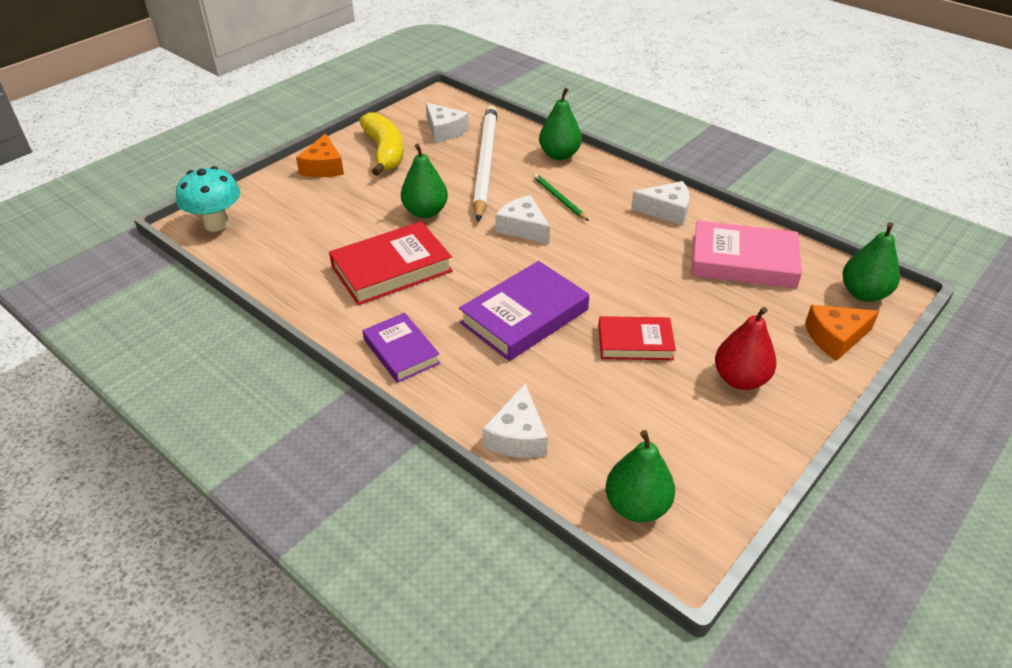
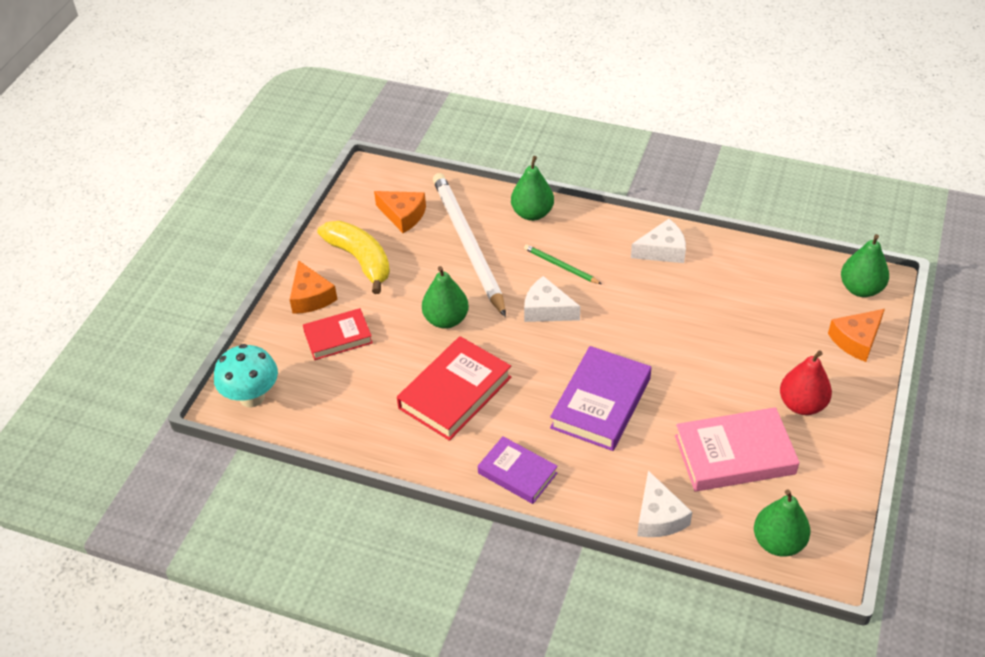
camera: 20 degrees left, 5 degrees up
(444, 130) = (403, 215): white cheese -> orange cheese
(635, 342) = (705, 398): red book -> red book (338, 337)
(743, 261) = (752, 286): pink book -> pink book (734, 455)

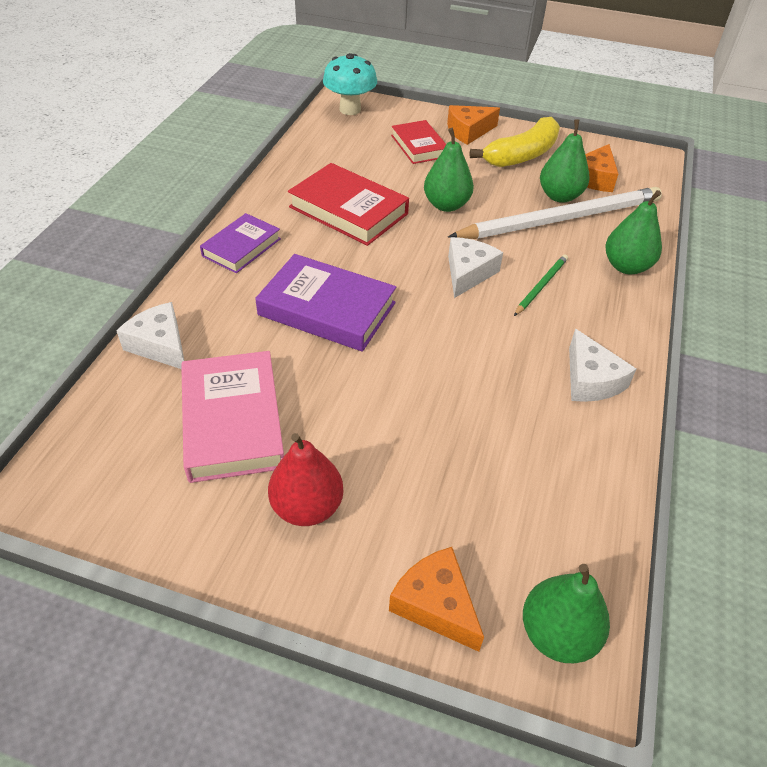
camera: 85 degrees right, 0 degrees up
(658, 516) = (160, 345): white cheese -> white cheese turned 60 degrees clockwise
(778, 542) = (91, 450): green pear -> green pear (560, 196)

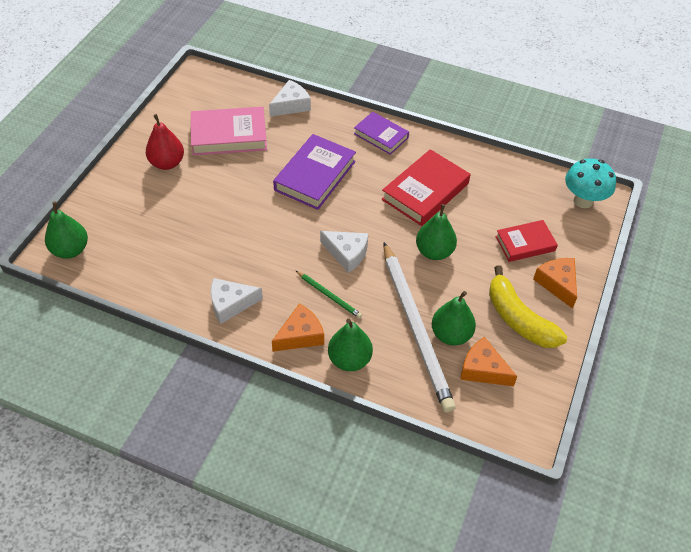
camera: 95 degrees right, 5 degrees up
(435, 604) = (100, 206): orange cheese -> orange cheese (300, 335)

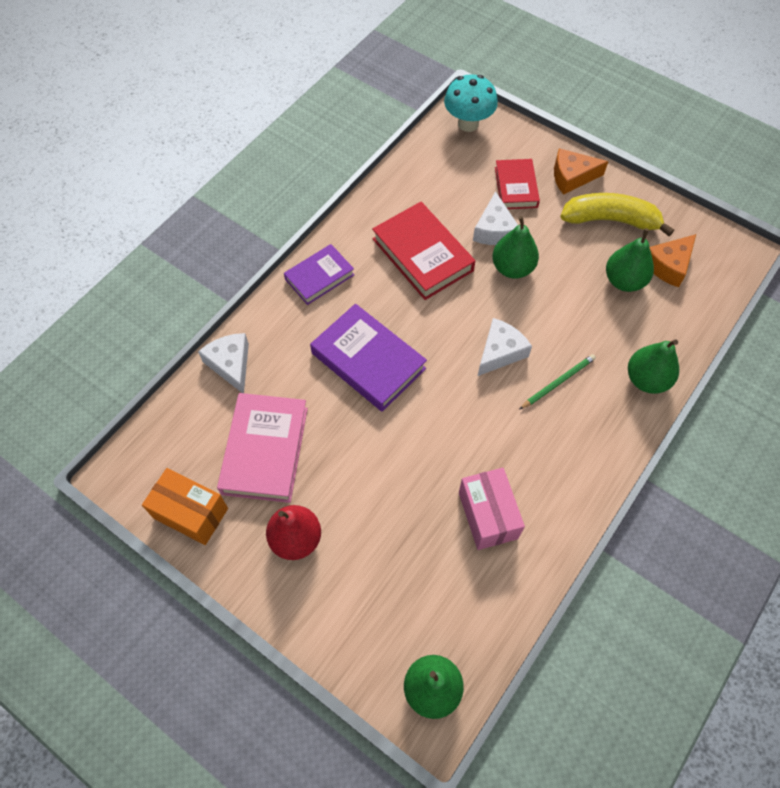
camera: 75 degrees left, 10 degrees up
(177, 110) = (191, 513): none -> orange box
(201, 264) = (488, 515): none -> pink box
(230, 304) = (556, 489): white cheese -> white cheese (494, 230)
(300, 335) = (610, 421): orange cheese -> none
(415, 327) = (611, 309): white pencil -> none
(518, 319) = (611, 220): yellow banana -> yellow banana turned 150 degrees counterclockwise

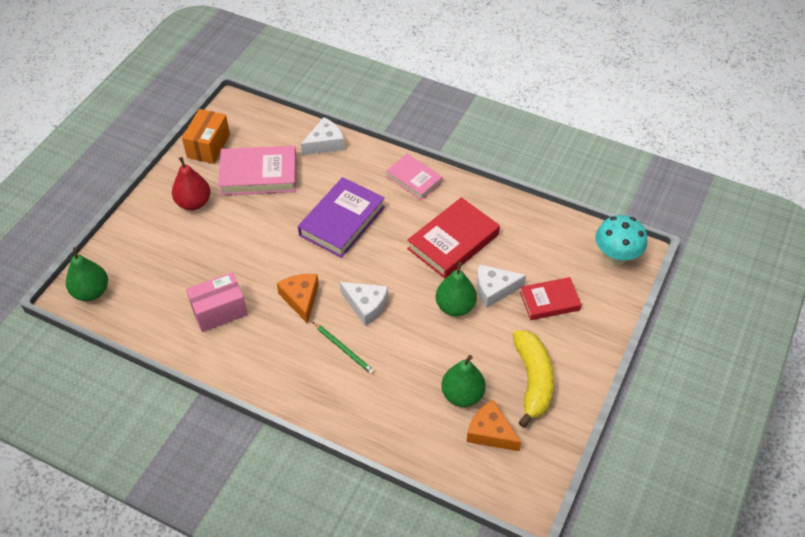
camera: 80 degrees right, 10 degrees down
(319, 277) = (414, 179): purple book -> pink book
(572, 177) = (577, 345): orange cheese -> orange cheese (301, 299)
(646, 379) = (357, 416): green pear -> none

